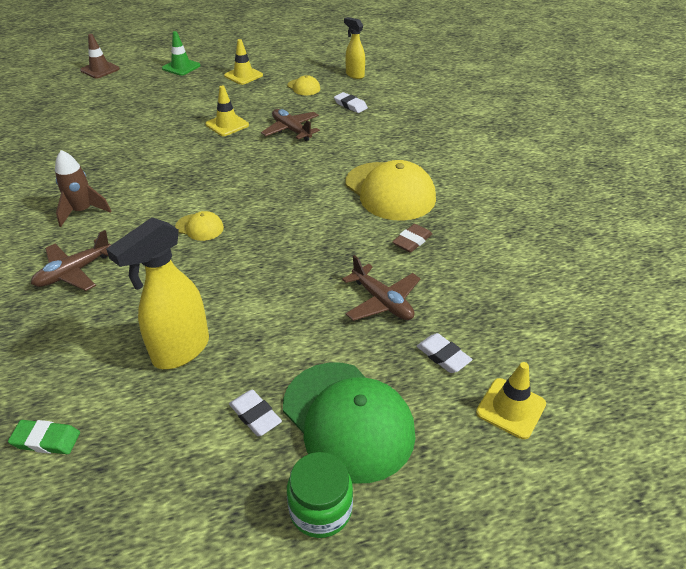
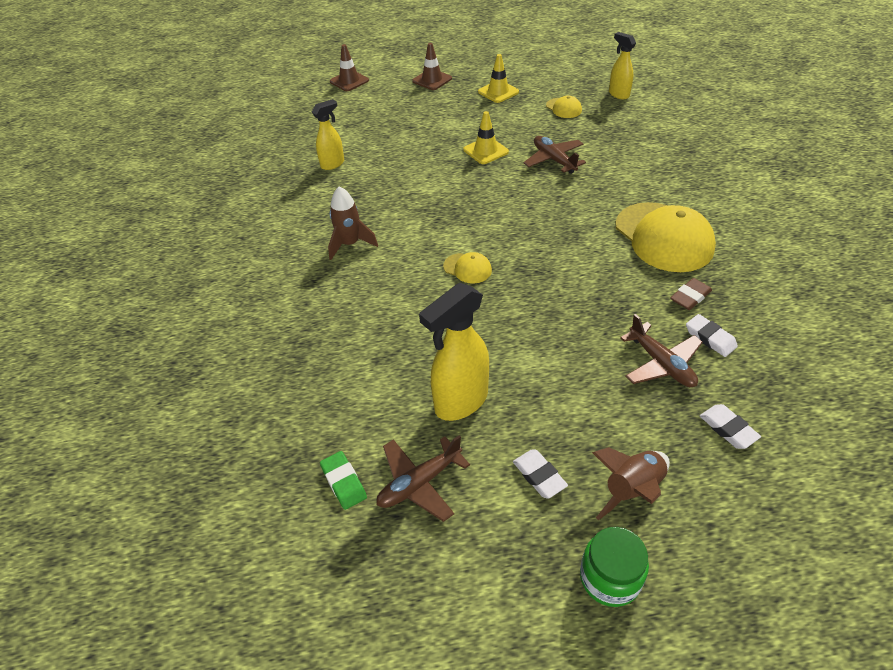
camera: 10 degrees right, 5 degrees up
(46, 440) = (343, 482): green eraser -> green eraser turned 45 degrees clockwise
(74, 141) = (333, 164): none -> yellow spray bottle
(74, 272) = (349, 310): brown plane -> brown plane (419, 483)
(181, 67) = (432, 80): green traffic cone -> brown traffic cone
(348, 420) = (632, 489): green cap -> brown rocket
(350, 105) = (616, 132): white eraser -> white eraser (710, 338)
(511, 408) = (801, 492): yellow traffic cone -> none

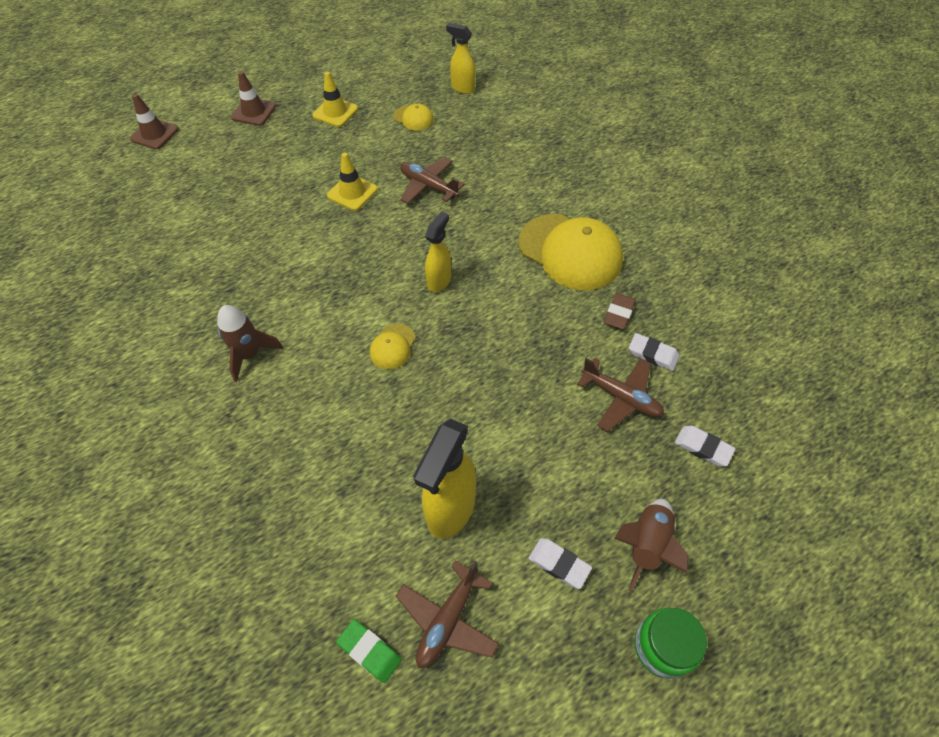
camera: 25 degrees left, 10 degrees up
(333, 164) = (184, 253): yellow spray bottle -> yellow spray bottle (439, 281)
(467, 268) = (392, 346): yellow cap -> yellow cap turned 105 degrees clockwise

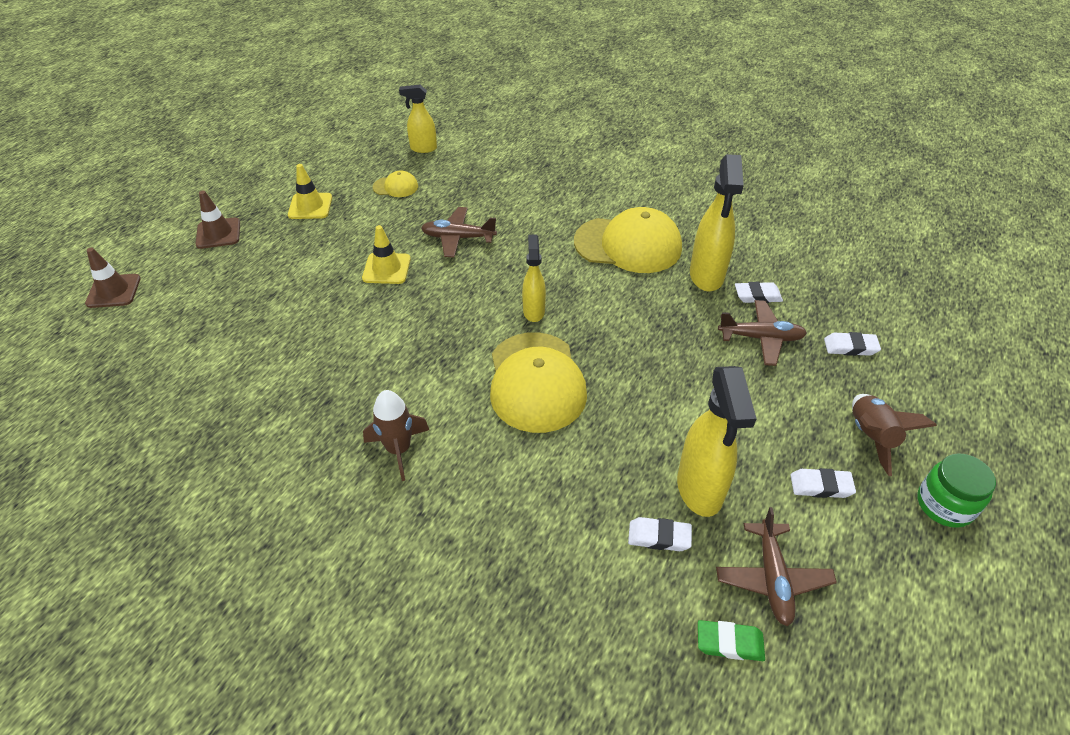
camera: 30 degrees left, 10 degrees down
(385, 531) = (659, 537): none -> white eraser
(392, 346) = (536, 382): yellow cap -> yellow cap, size x2.19
(619, 313) = (706, 276): brown eraser -> yellow spray bottle

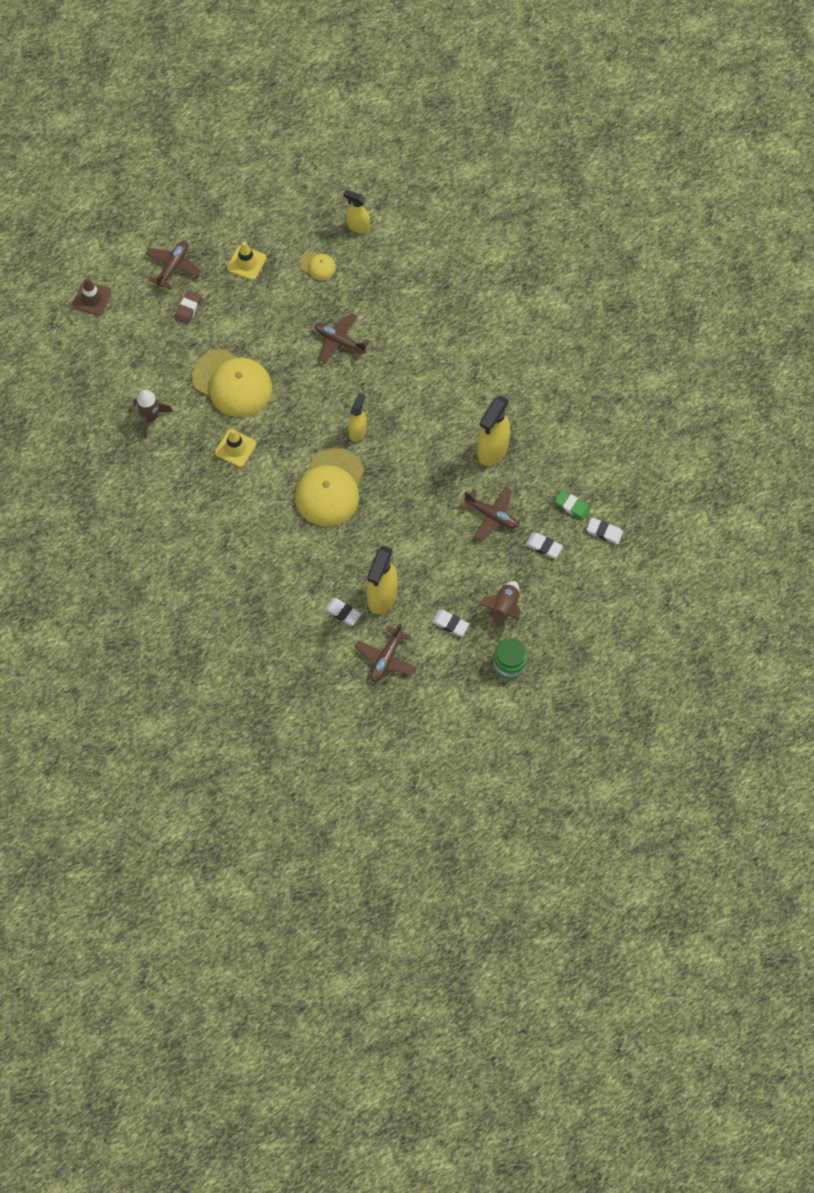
camera: 25 degrees right, 20 degrees up
(218, 233) = (173, 267): brown traffic cone -> brown plane
(252, 264) = (188, 308): none -> brown eraser
(386, 269) = (277, 351): yellow traffic cone -> yellow traffic cone (235, 448)
(399, 449) = (229, 500): brown rocket -> brown rocket (150, 417)
(628, 245) = (456, 398): yellow cap -> yellow cap (232, 383)
(729, 643) = (343, 677): green eraser -> green eraser (572, 506)
(757, 295) = (515, 481): white eraser -> white eraser (604, 532)

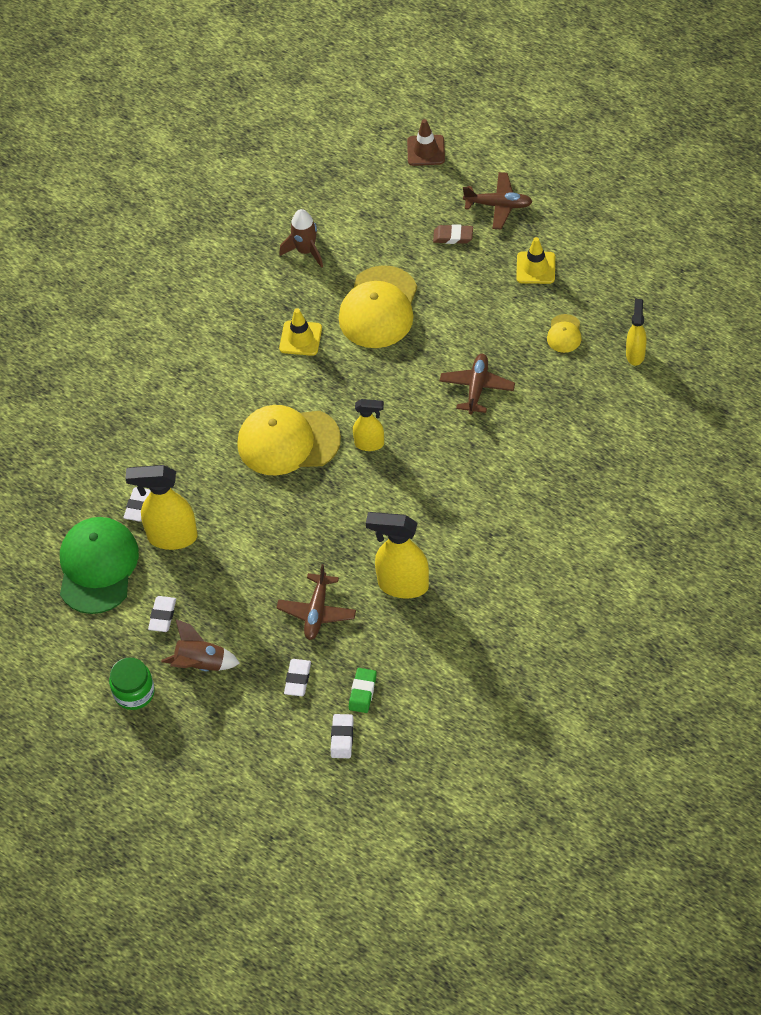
camera: 75 degrees right, 10 degrees down
(386, 658) = (97, 567): brown plane -> green cap

